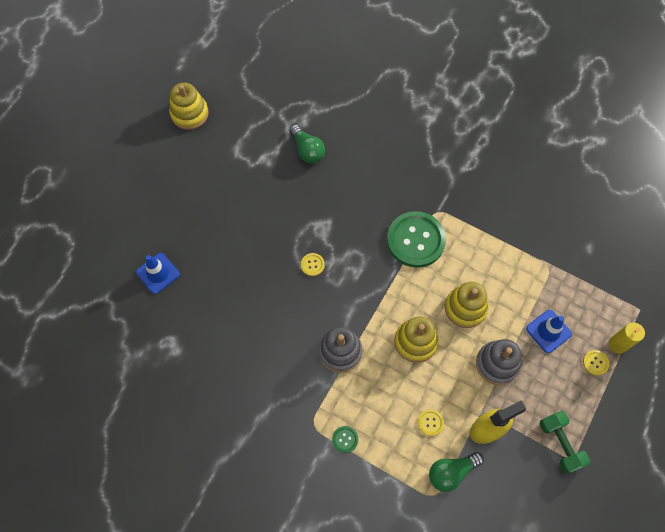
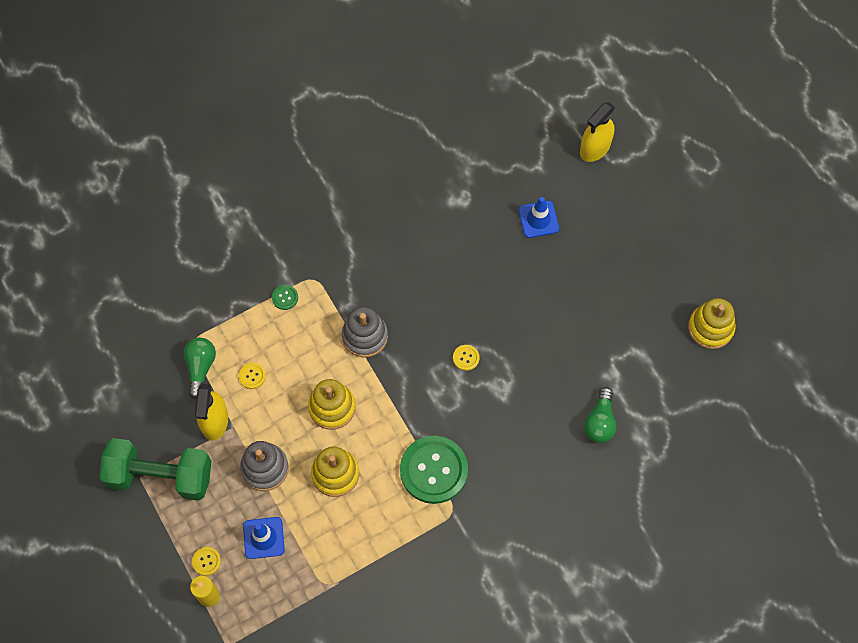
camera: 120 degrees right, 0 degrees up
(65, 263) = (595, 148): none -> yellow spray bottle
(307, 150) = (600, 422): green light bulb -> green light bulb turned 75 degrees counterclockwise
(560, 444) = (160, 476): green dumbbell -> green dumbbell, size x1.72

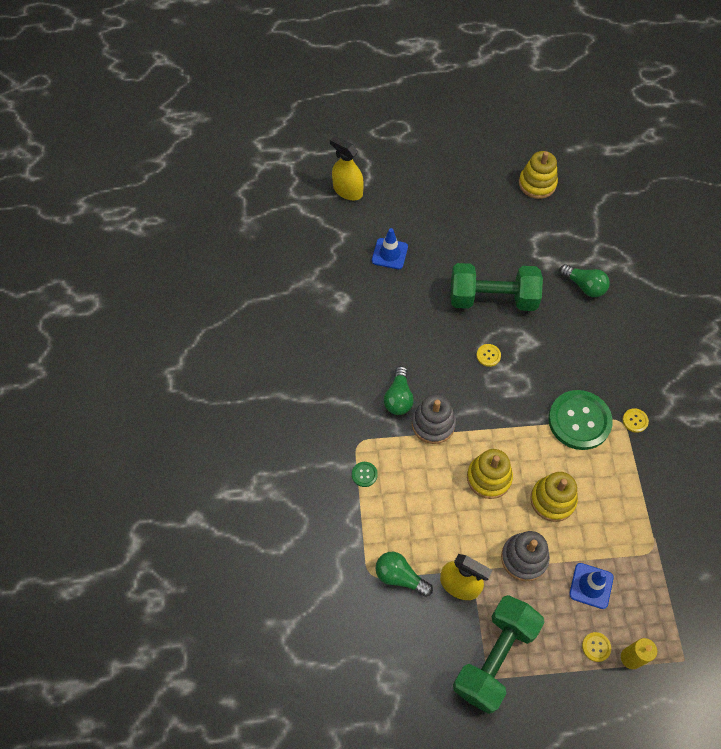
camera: 65 degrees left, 5 degrees down
(252, 376) = (429, 533): yellow button -> yellow button (635, 420)
(378, 294) = (398, 398): none -> green light bulb
(535, 337) = (492, 298): none -> green dumbbell
(595, 148) = (347, 191): yellow spray bottle -> yellow spray bottle turned 150 degrees clockwise

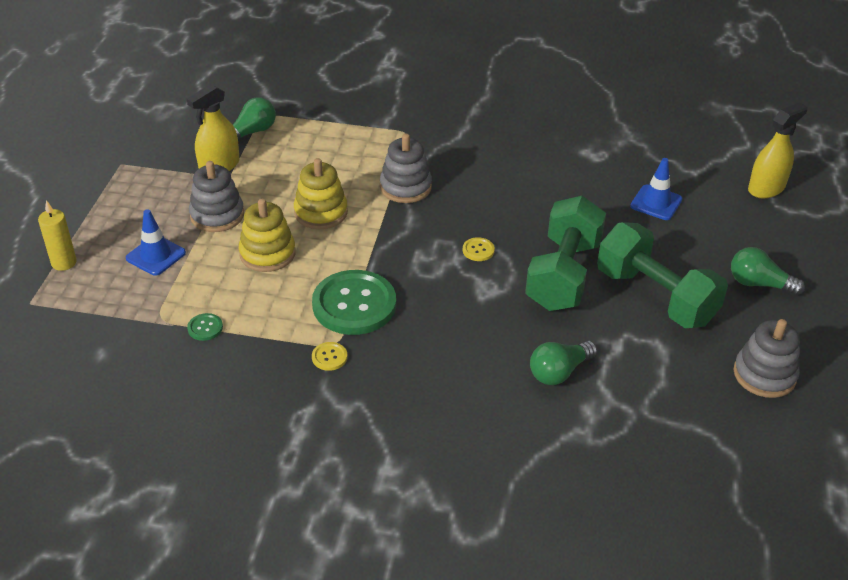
camera: 105 degrees right, 20 degrees down
(364, 474) = (370, 131): green button -> green button (205, 328)
(398, 398) = (449, 170): green light bulb -> green light bulb (759, 284)
(495, 658) = (135, 172): green dumbbell -> green dumbbell (655, 297)
(537, 184) = (764, 375): yellow stacking toy -> grey stacking toy
(596, 647) = (93, 241): yellow button -> none

